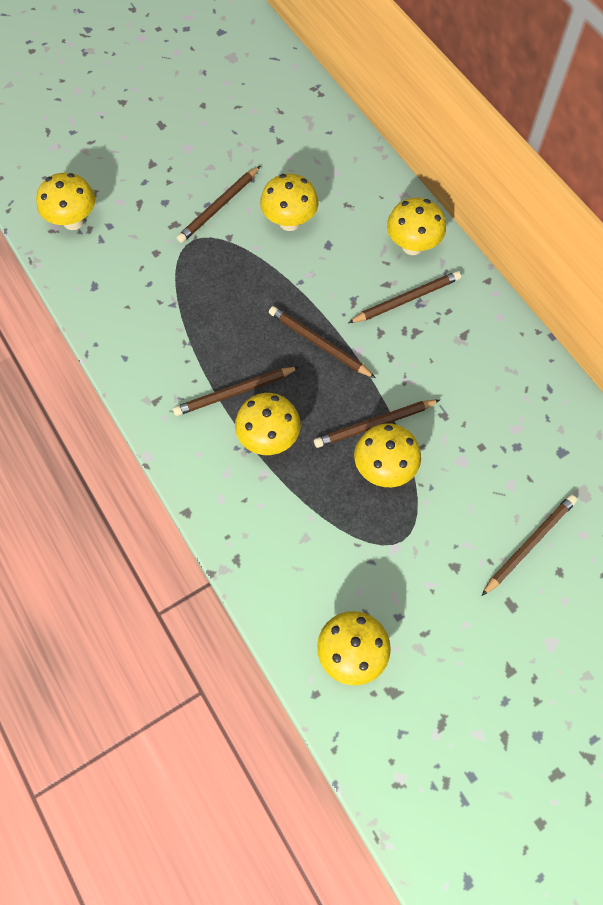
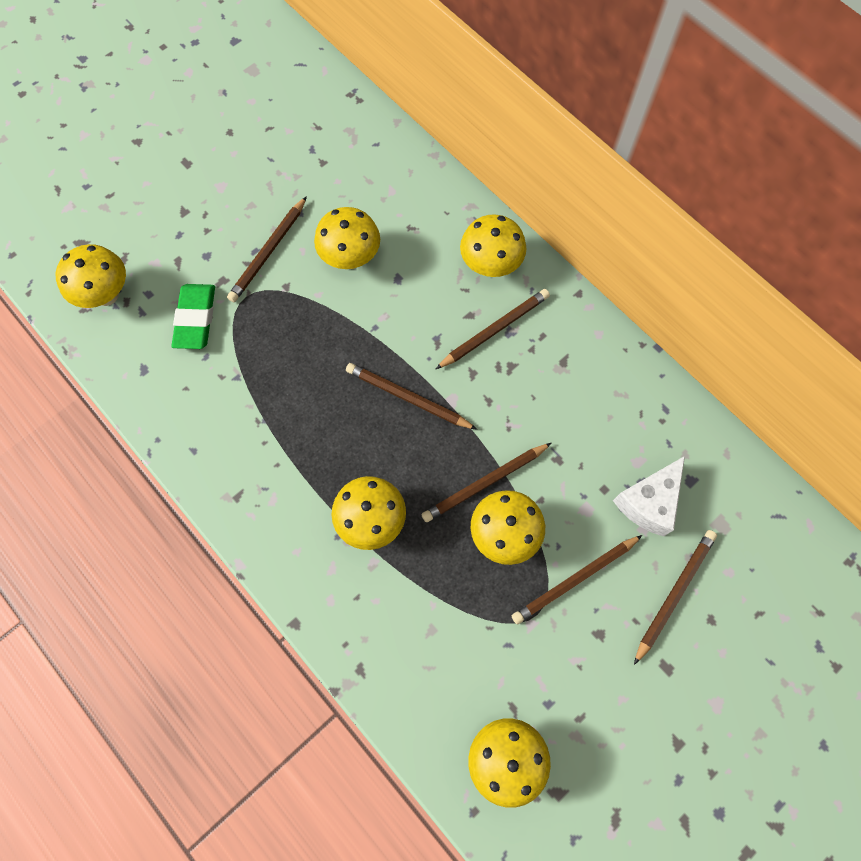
camera: 10 degrees left, 5 degrees up
(146, 251) = (195, 319): none -> green eraser
(234, 392) = (324, 471): brown pencil -> brown pencil (575, 580)
(520, 464) = (649, 502): none -> white cheese

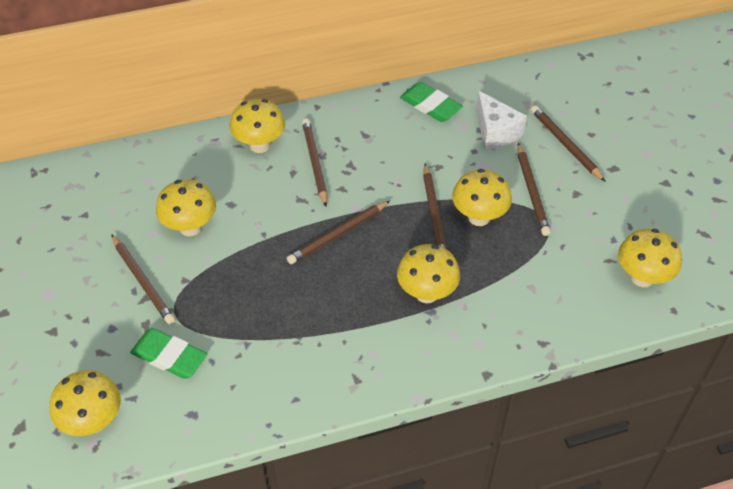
camera: 65 degrees left, 20 degrees down
(649, 411) = (430, 106): none -> green eraser

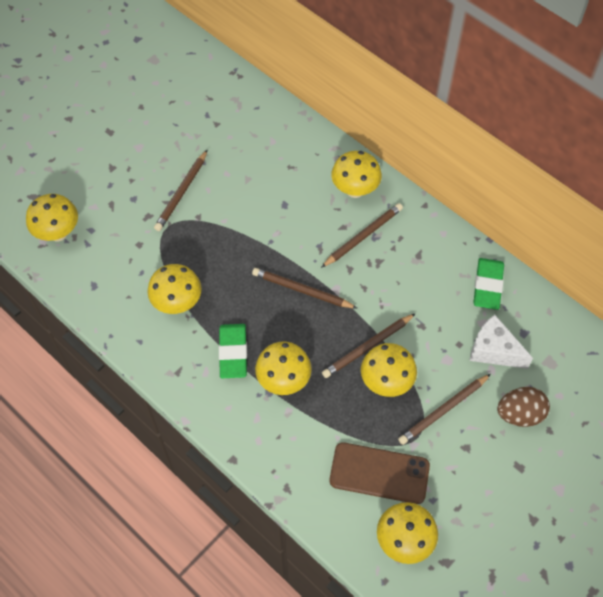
camera: 60 degrees right, 10 degrees up
(169, 356) = (130, 245): green eraser -> green eraser (233, 353)
(190, 227) = (246, 192): yellow mushroom -> yellow mushroom (177, 303)
(495, 132) = (494, 350): white cheese -> white cheese turned 90 degrees clockwise
(565, 145) = (519, 414): brown pencil -> brown egg
(567, 265) = (379, 473): none -> brown phone

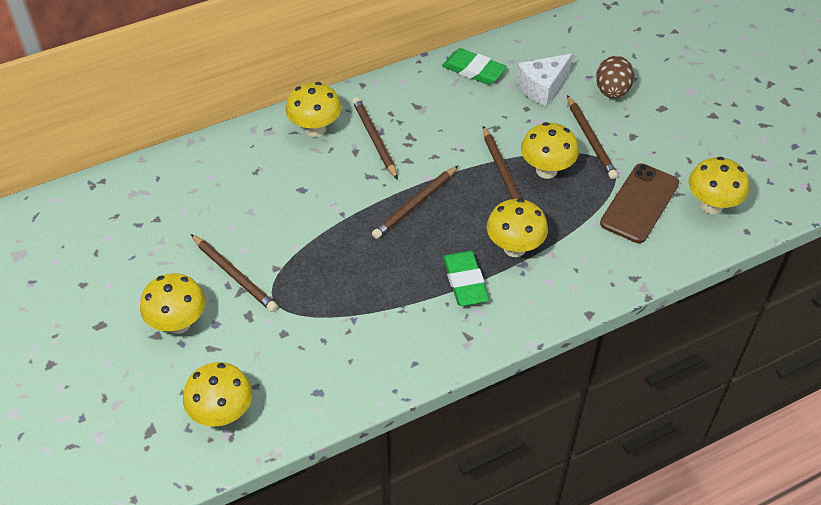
camera: 70 degrees left, 10 degrees down
(177, 303) = (381, 315): yellow mushroom -> yellow mushroom (178, 323)
(233, 353) = (465, 281): green eraser -> green eraser turned 60 degrees clockwise

